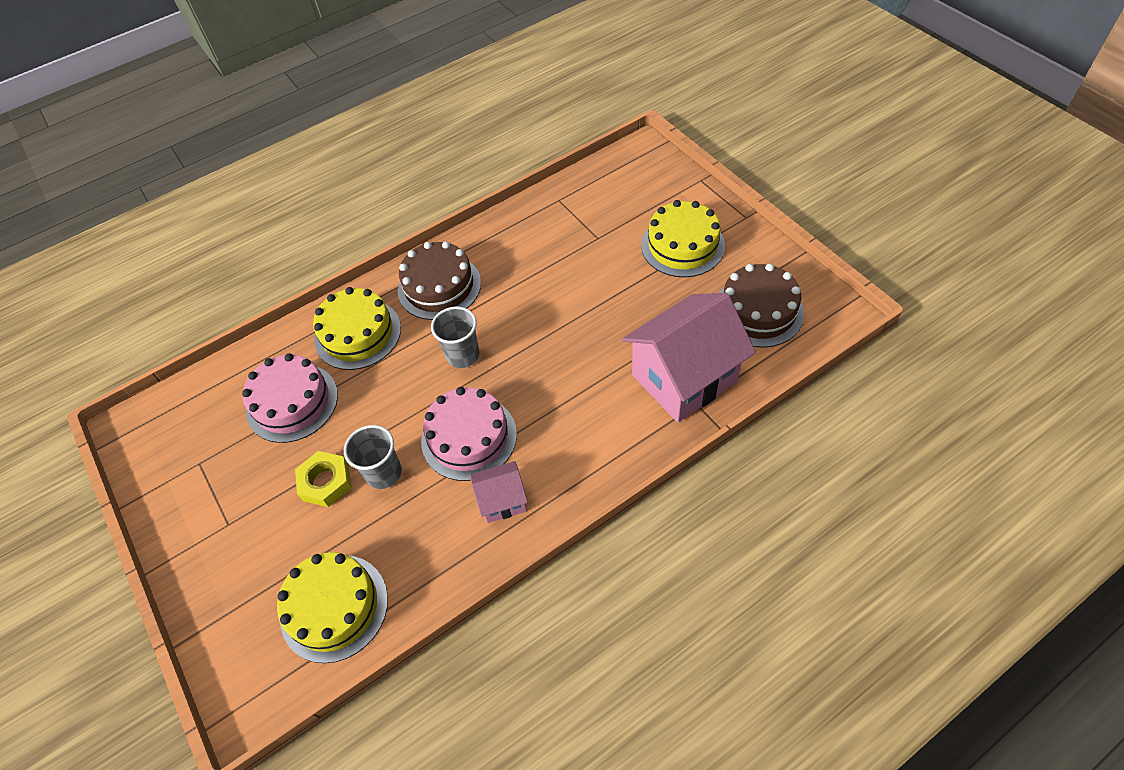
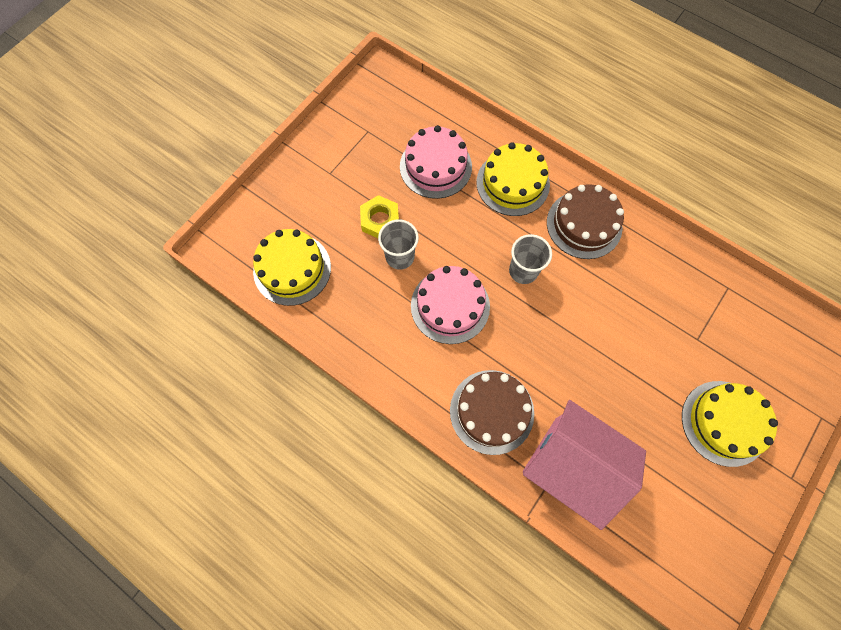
camera: 65 degrees right, 15 degrees up
(502, 501) = (405, 352): pink house -> none
(758, 311) = (674, 518): brown cake -> brown cake (491, 411)

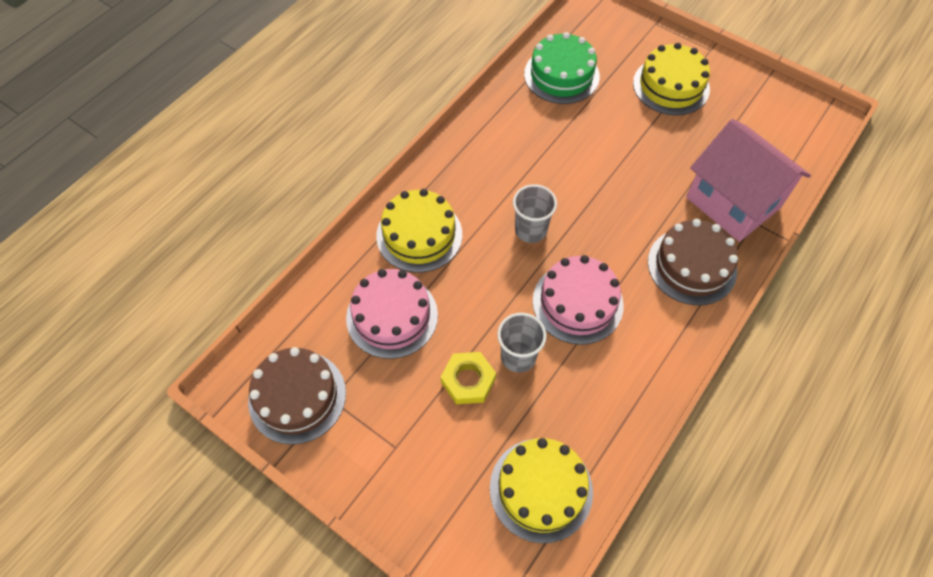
camera: 90 degrees left, 10 degrees down
(570, 465) = (733, 202): pink house -> pink house turned 75 degrees counterclockwise
(584, 224) = (473, 172): brown cake -> brown cake (297, 396)
(719, 308) = (561, 75): none -> green cake

